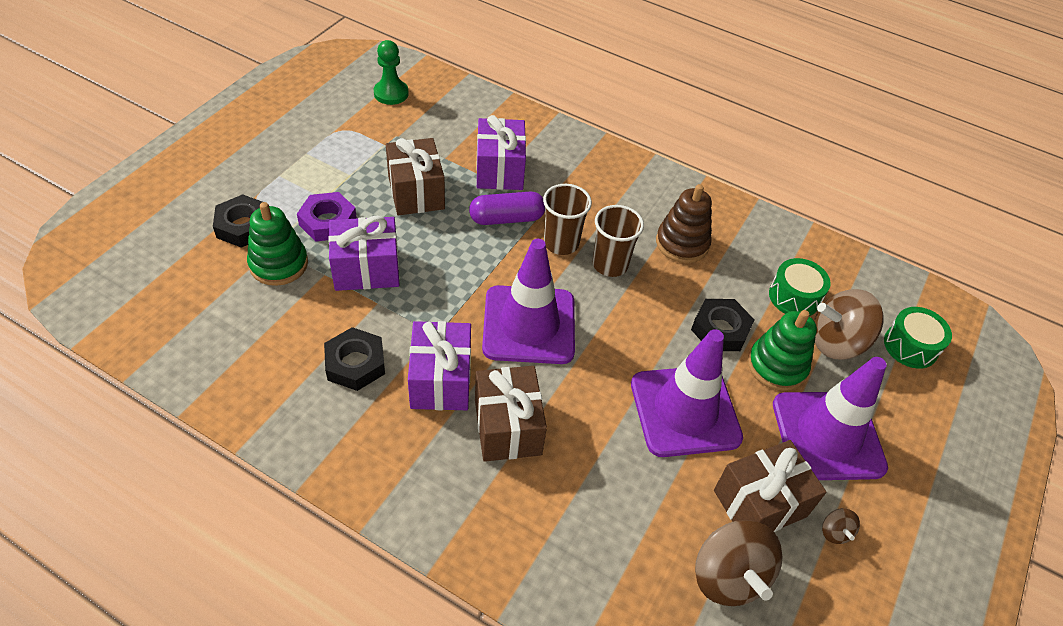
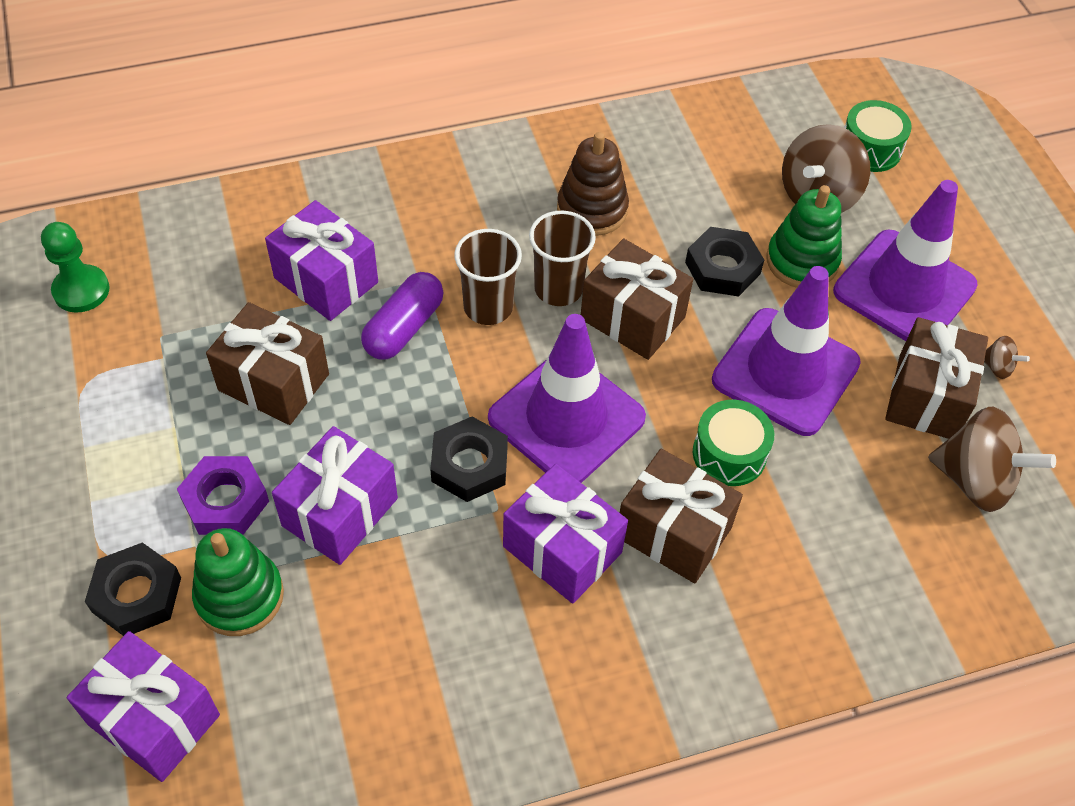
camera: 45 degrees left, 5 degrees up
(180, 279) = (154, 719): none -> purple gift
(355, 363) = (464, 615): black nut -> black nut (469, 465)
(631, 310) = (632, 318): none -> brown gift
(794, 297) = (740, 181): green drum -> green drum (729, 454)

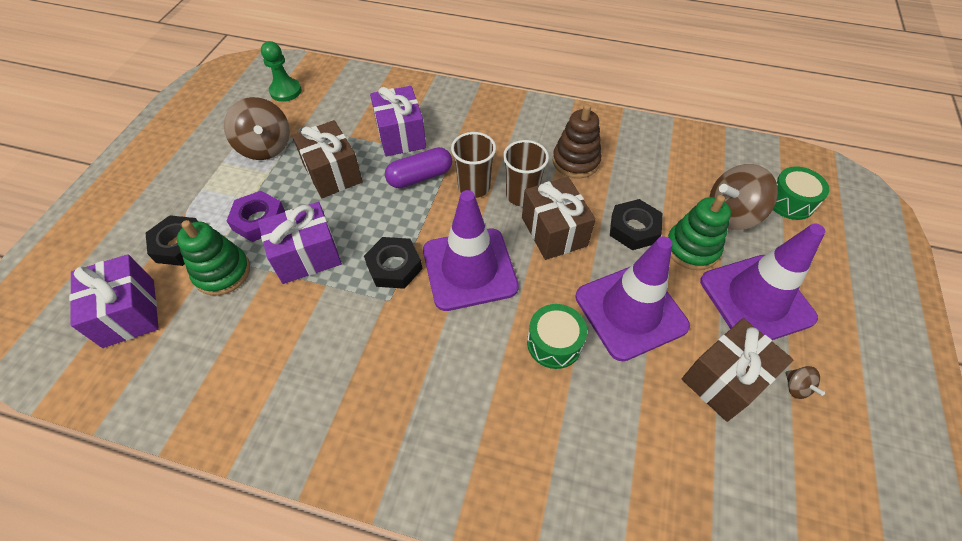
camera: 35 degrees right, 0 degrees up
(562, 549) = (406, 344): purple gift -> none
(673, 532) = (481, 372): brown gift -> none
(975, 480) = (724, 459): brown spinning top -> brown spinning top (265, 147)

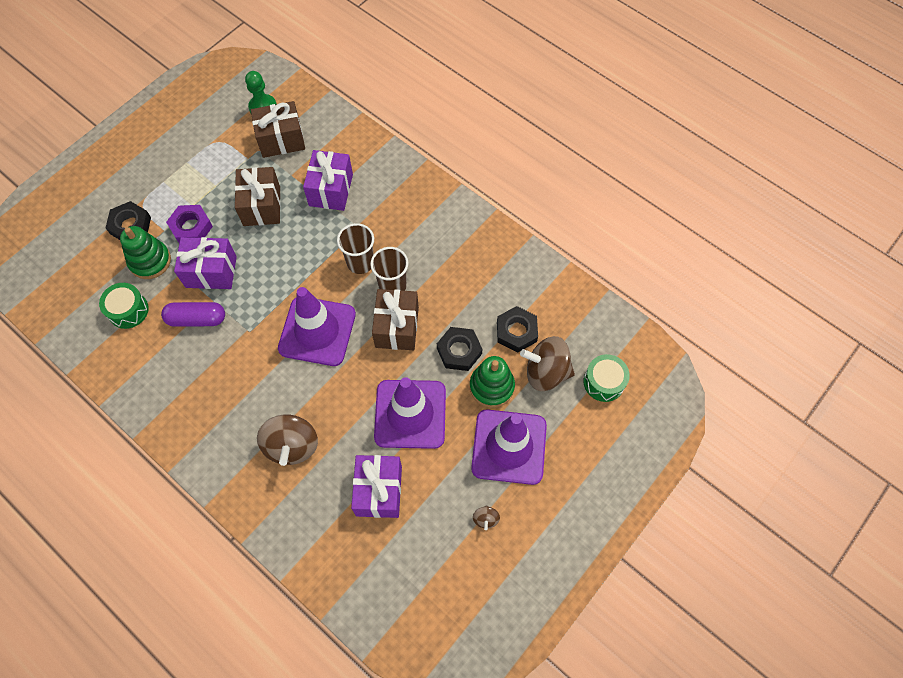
camera: 25 degrees right, 10 degrees up
(129, 313) = (81, 267): purple gift -> purple gift (379, 491)
(265, 147) = (223, 160): brown spinning top -> brown spinning top (292, 446)
(394, 266) = (266, 306): black nut -> black nut (516, 331)
(420, 177) = (325, 236): purple capsule -> purple capsule (197, 319)
(554, 343) = (342, 413): green drum -> green drum (128, 310)
(575, 161) = (455, 272): brown stacking toy -> none
(724, 379) = (440, 491): brown gift -> brown gift (281, 140)

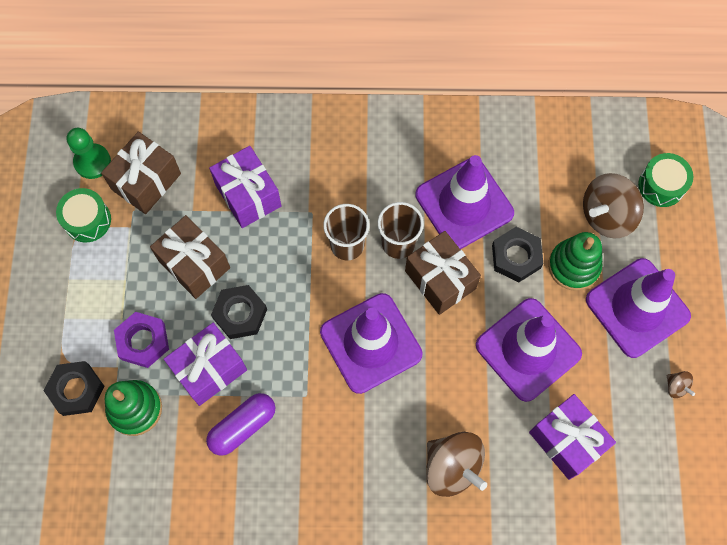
camera: 40 degrees left, 5 degrees up
(128, 310) = (164, 475): green drum -> green drum (87, 220)
(457, 293) = (464, 204): none -> purple traffic cone
(516, 331) = (548, 198): black nut -> black nut (240, 314)

